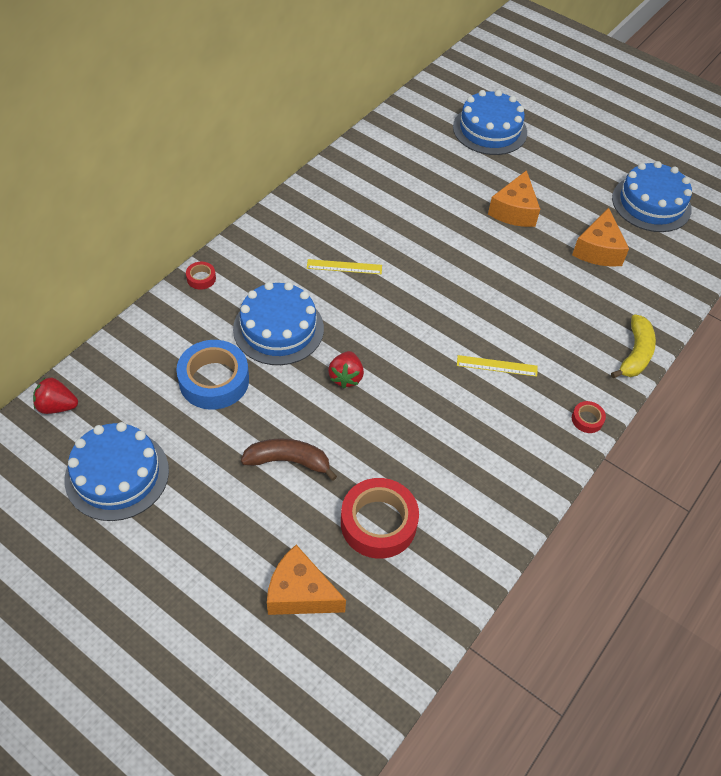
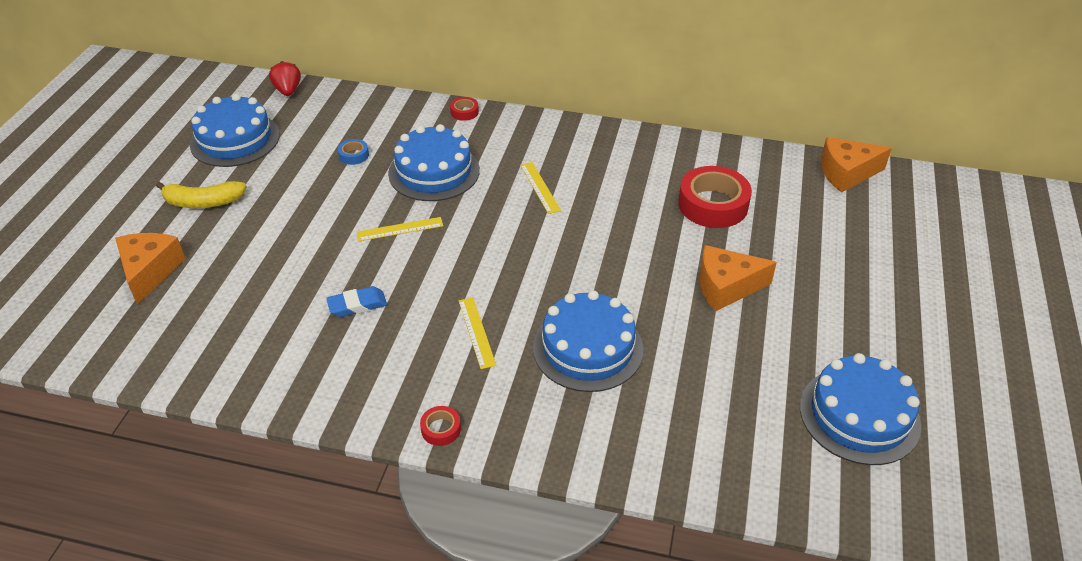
camera: 70 degrees right, 10 degrees down
(214, 380) = (354, 155): blue tape -> blue tape, size x0.45
(288, 461) = (286, 223): brown banana -> none
(346, 377) = (400, 229): red strawberry -> yellow ruler
(378, 523) = (238, 299): red tape -> red tape (713, 204)
(429, 435) = (357, 305): none -> blue eraser
(489, 130) = (845, 232): blue cake -> blue cake (588, 348)
(598, 250) = (724, 378): orange cheese -> orange cheese (846, 173)
(635, 354) = (570, 454): yellow banana -> yellow banana (203, 202)

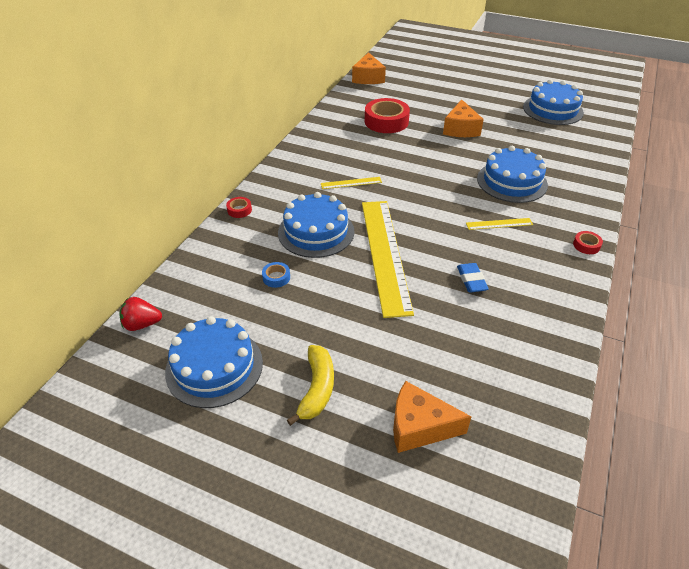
camera: 80 degrees left, 0 degrees up
(400, 229) = (385, 254): yellow ruler -> yellow ruler, size x2.43

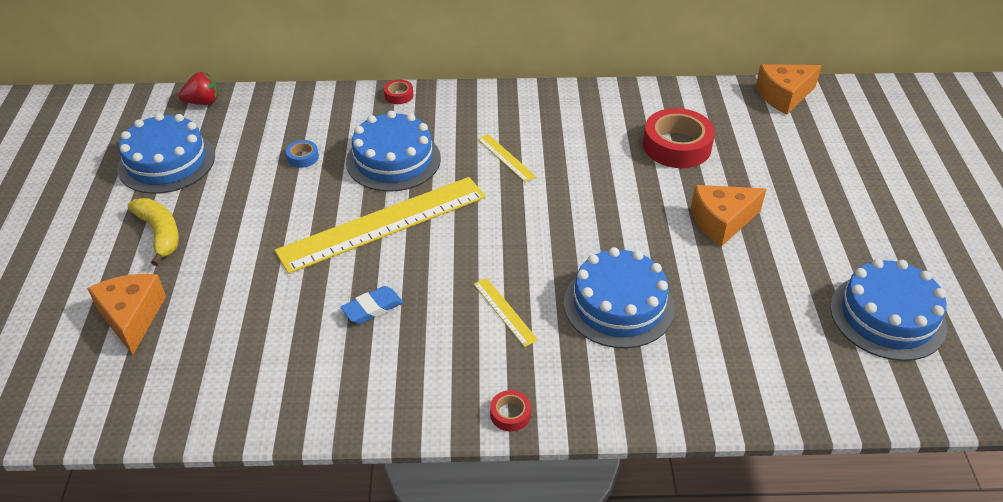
camera: 65 degrees right, 0 degrees up
(142, 324) = (203, 102): red strawberry -> red strawberry turned 105 degrees clockwise
(317, 388) = (160, 234): yellow banana -> yellow banana turned 105 degrees counterclockwise

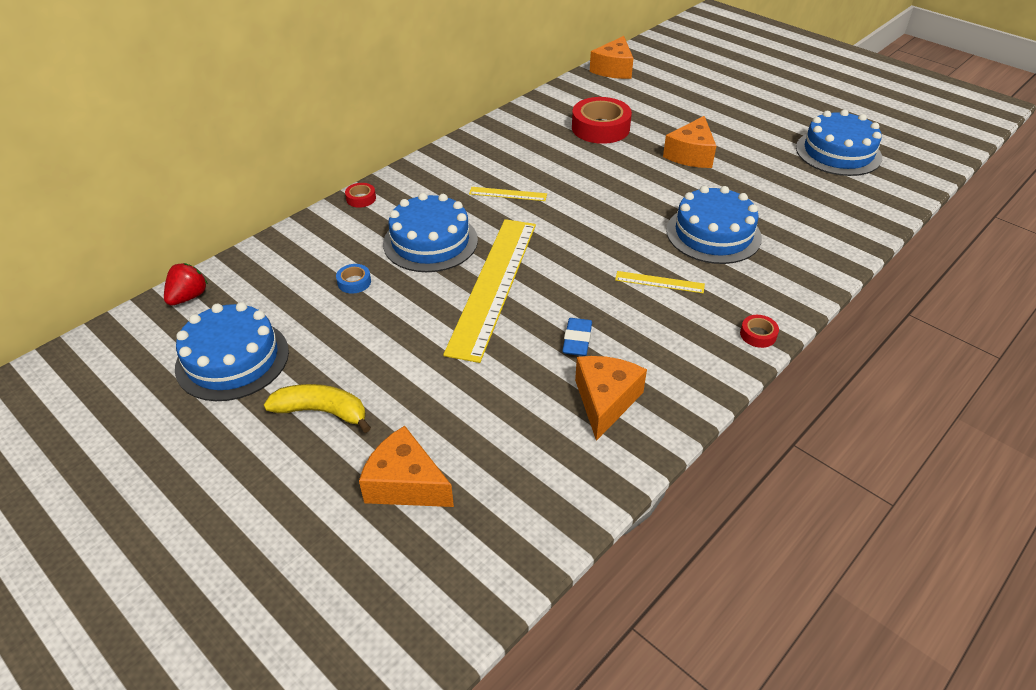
camera: 45 degrees left, 0 degrees up
(320, 367) = (605, 401): none -> orange cheese

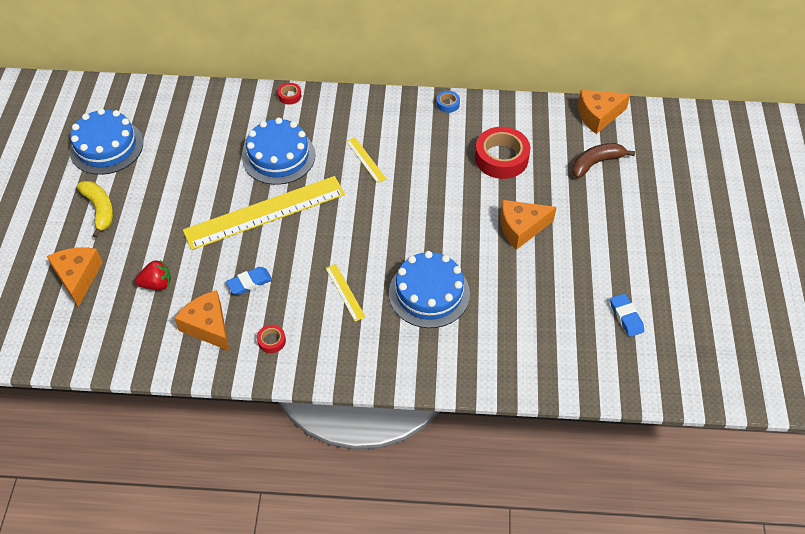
camera: 50 degrees right, 10 degrees up
(188, 297) = (136, 93): red strawberry -> red strawberry (157, 284)
(354, 282) = (210, 149): blue tape -> blue tape (448, 104)
(605, 401) = (208, 326): orange cheese -> orange cheese turned 105 degrees counterclockwise
(662, 92) = (596, 163): none -> brown banana
(758, 335) = (337, 372): red tape -> red tape (271, 341)
(838, 152) = (626, 317): blue cake -> blue eraser

